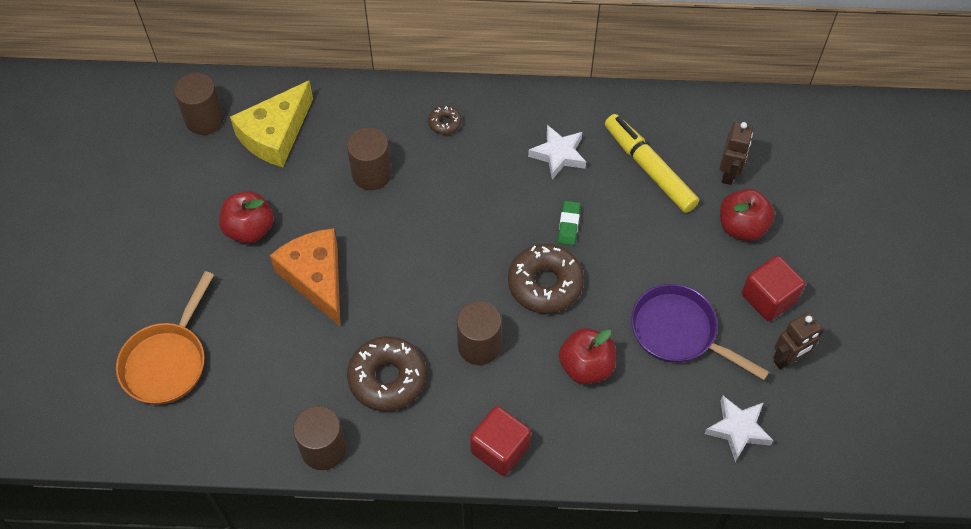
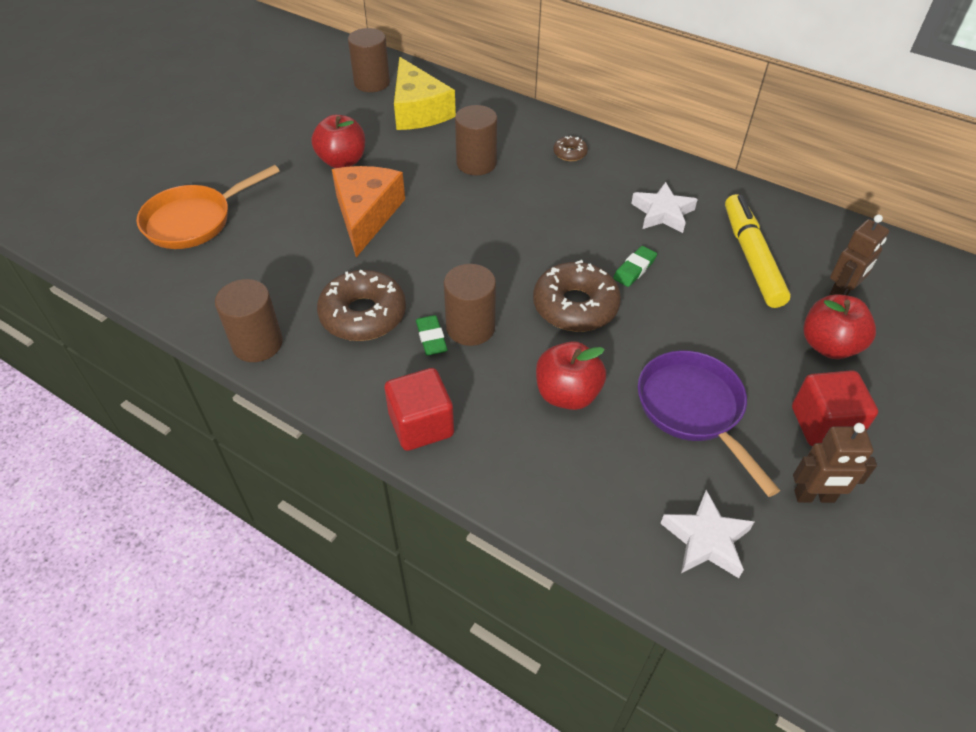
camera: 30 degrees right, 10 degrees down
(275, 134) = (418, 110): yellow cheese -> yellow cheese turned 90 degrees counterclockwise
(456, 371) = (431, 338): none -> green eraser

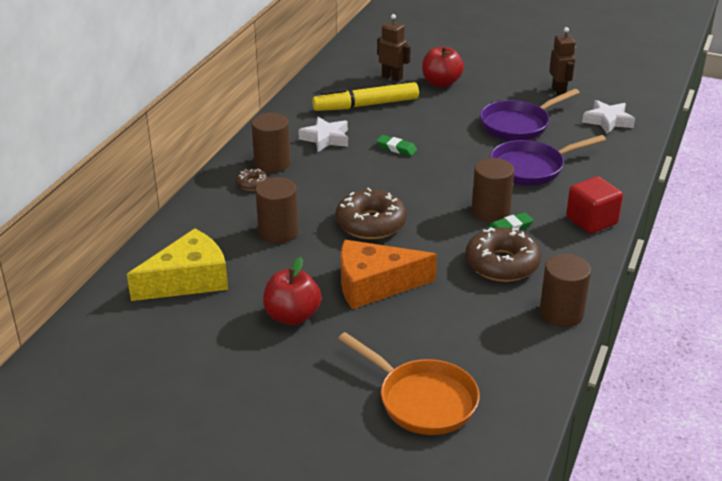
camera: 100 degrees left, 15 degrees down
(372, 83) = (130, 323): brown cylinder -> brown cylinder (272, 163)
(567, 394) = (531, 168): red apple -> purple pan
(575, 306) = (446, 170): brown donut -> brown donut (371, 223)
(823, 424) = (506, 87): red cube -> none

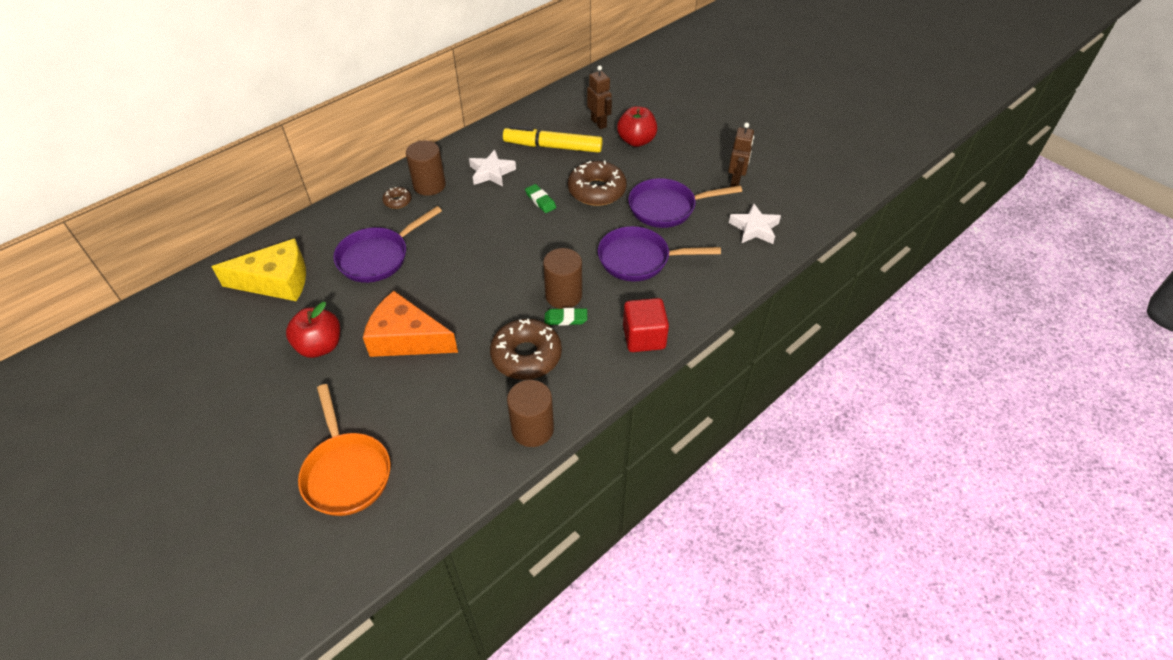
camera: 25 degrees right, 15 degrees up
(278, 232) = (378, 257): brown cylinder -> purple pan
(371, 223) = (455, 273): brown donut -> brown donut (597, 190)

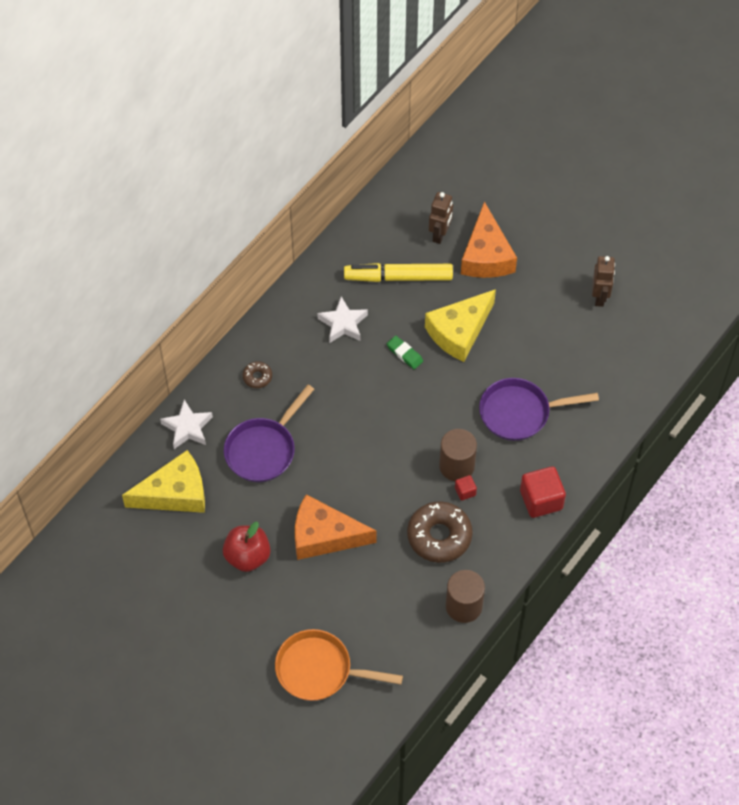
camera: 10 degrees left, 10 degrees up
(346, 472) = (319, 670): orange pan -> orange pan turned 135 degrees clockwise
(429, 185) = (283, 351): brown cylinder -> none
(565, 319) = (465, 491): green eraser -> red cube
(597, 190) = (459, 332): brown donut -> yellow cheese
(599, 123) = (440, 234): brown robot -> brown robot turned 60 degrees clockwise
(636, 141) = (486, 255): red apple -> orange cheese
(666, 208) = (535, 344): purple pan -> none
(754, 228) = (626, 357): white star -> white star (187, 428)

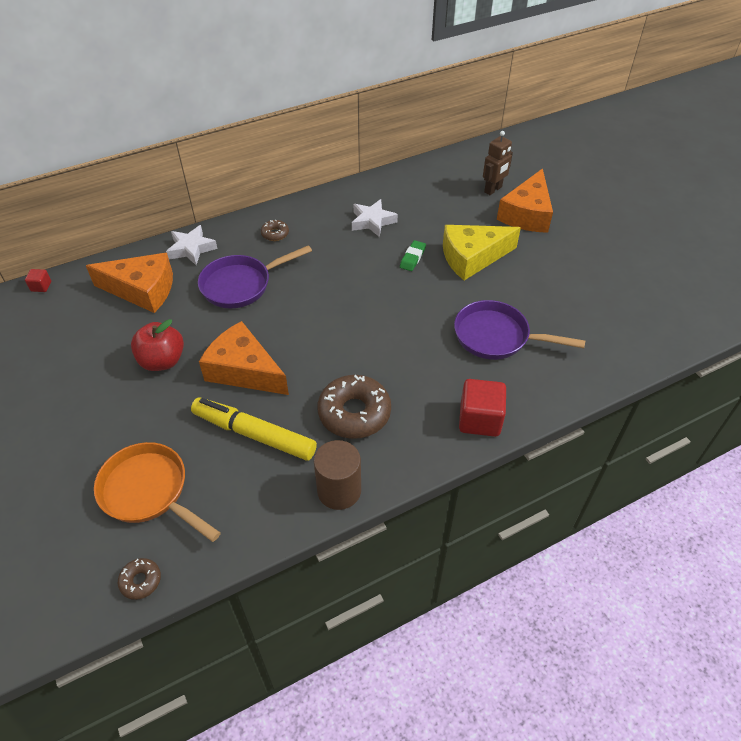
camera: 25 degrees right, 10 degrees down
(175, 493) = (142, 290): yellow cheese -> orange cheese
(361, 734) = (141, 581): none -> brown donut
(398, 277) = (440, 206): yellow marker -> yellow marker (254, 434)
(404, 354) = (412, 258): green eraser -> green eraser turned 45 degrees clockwise
(457, 466) = (409, 358): brown cylinder -> none
(465, 491) = (404, 383): red cube -> red cube (41, 286)
(599, 297) = (622, 273): brown robot -> none

